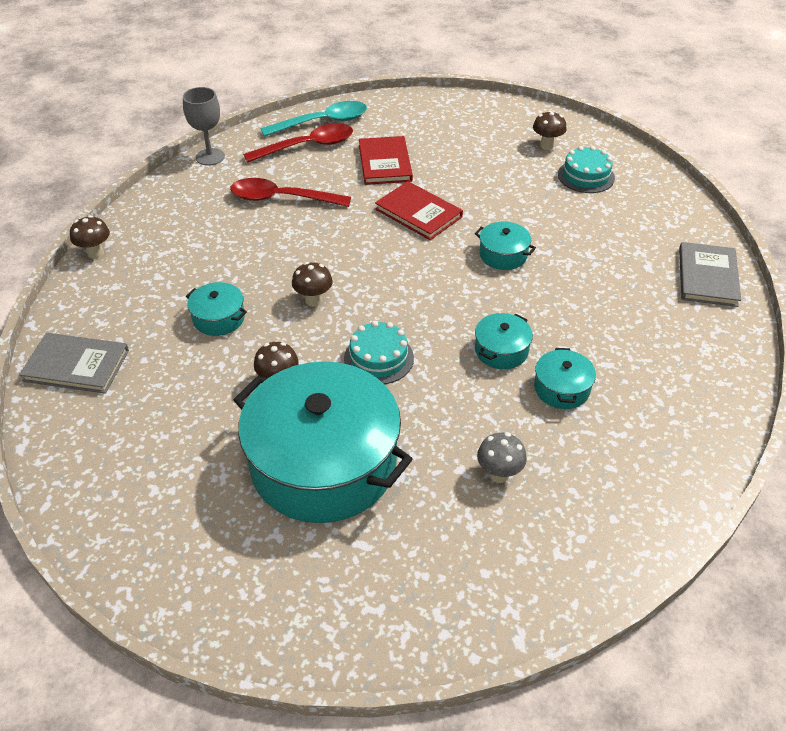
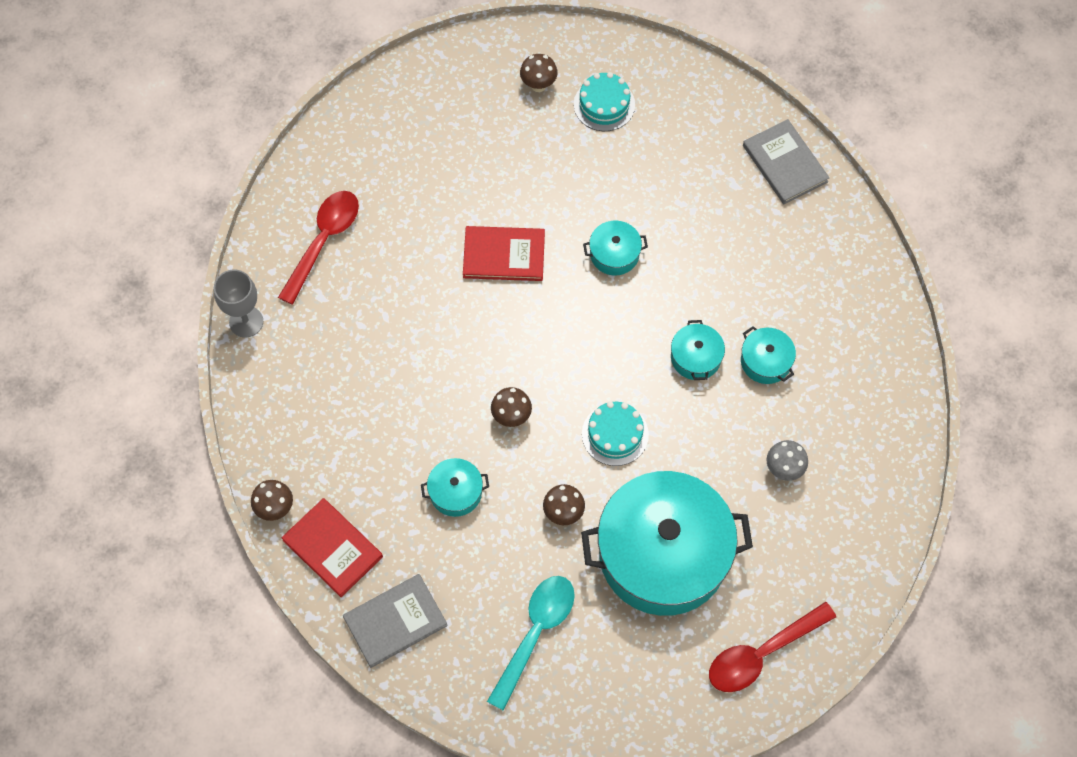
camera: 40 degrees left, 20 degrees up
(281, 199) = (369, 325): red spoon -> red spoon (762, 654)
(323, 122) = (304, 197): turquoise spoon -> turquoise spoon (535, 633)
(385, 163) = (416, 212): red book -> red book (333, 548)

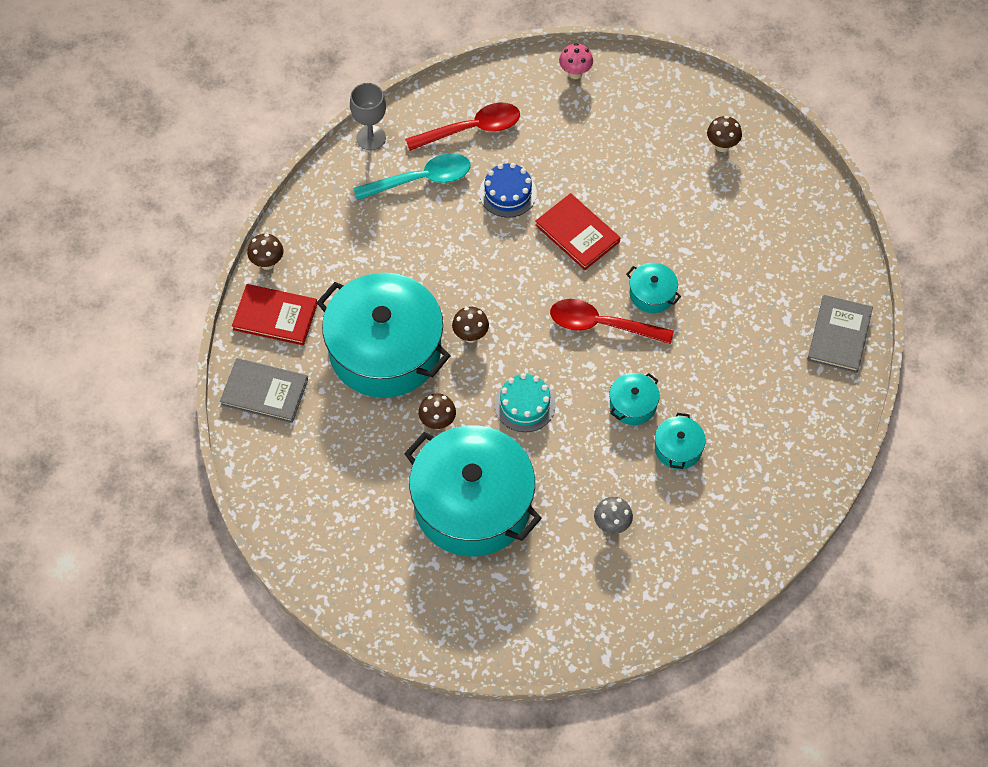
camera: 45 degrees right, 5 degrees down
(333, 548) = (275, 316): red book -> red book turned 75 degrees counterclockwise
(358, 121) = (575, 73): none -> pink mushroom
(412, 270) = (508, 193): none -> blue cake
(455, 492) = (385, 350): turquoise pot -> turquoise pot, size x2.42
(535, 633) = (339, 477): turquoise spoon -> turquoise spoon (421, 179)
(604, 104) = (753, 194): turquoise cake -> none
(762, 654) = (467, 622): red spoon -> red spoon (601, 325)

